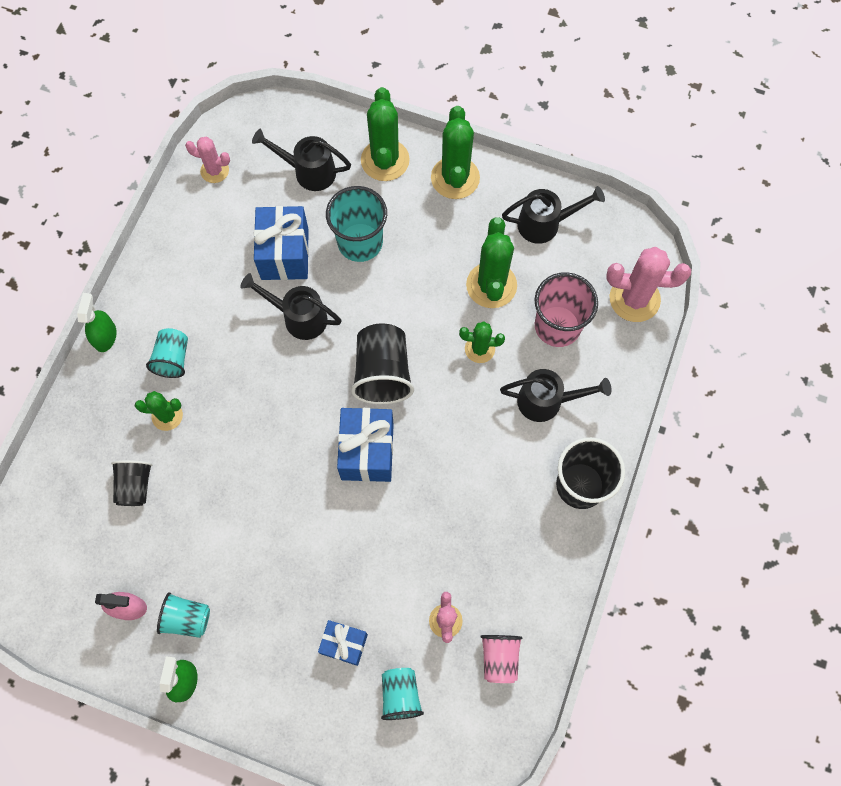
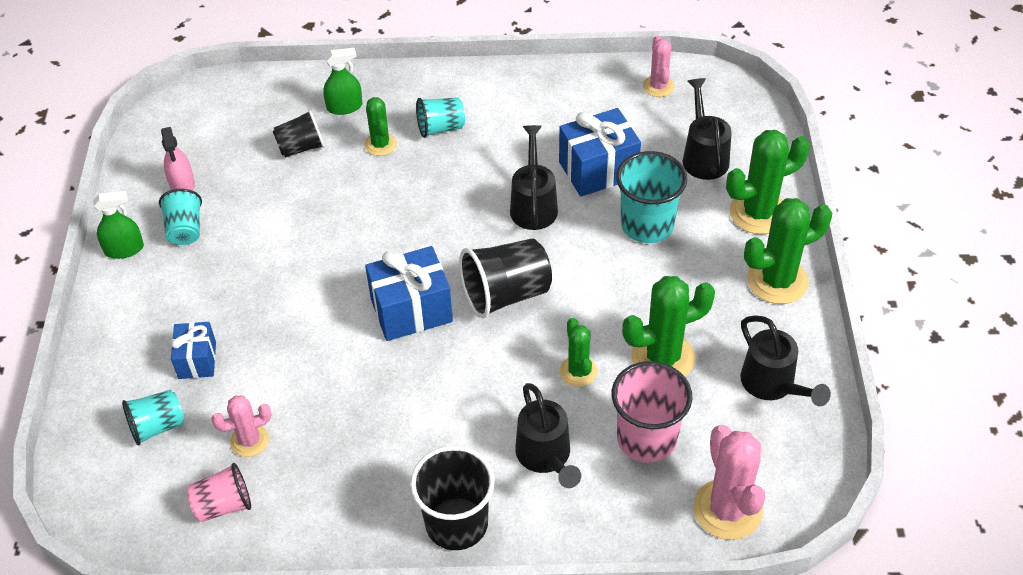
camera: 70 degrees right, 20 degrees down
(105, 336) = (439, 74): green spray bottle -> green spray bottle (344, 107)

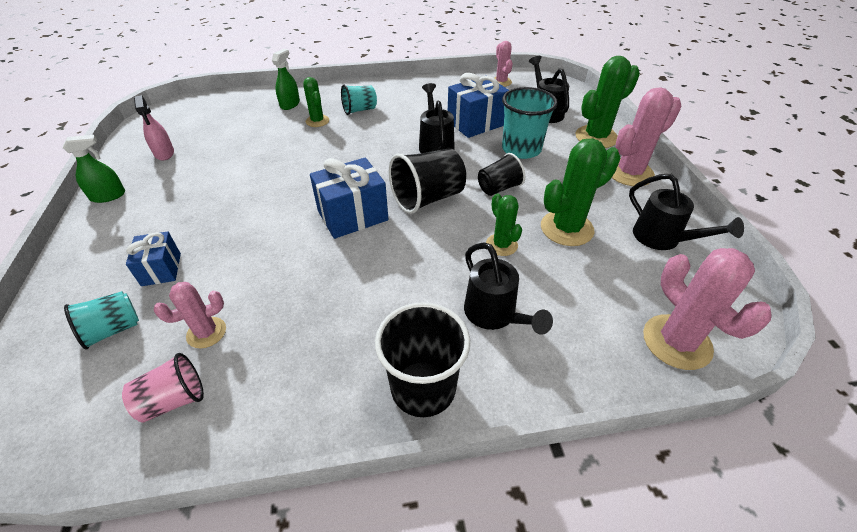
camera: 10 degrees left, 5 degrees down
(185, 230) = (163, 179): turquoise cup -> none
(301, 148) = (258, 127): black cup -> black cup (498, 188)
(344, 107) = (290, 104): green spray bottle -> green spray bottle turned 45 degrees counterclockwise
(646, 438) = (578, 289): pink cup -> none
(777, 281) = (629, 173): green cactus -> pink cactus

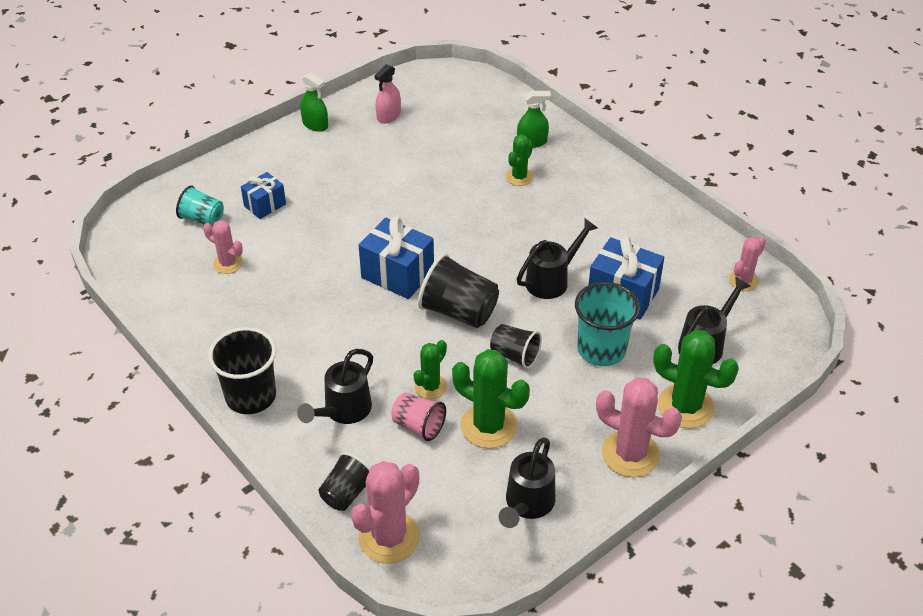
camera: 60 degrees right, 0 degrees up
(173, 400) = (172, 281): pink cup -> pink cup (418, 426)
(359, 110) = (567, 195): turquoise cup -> none
(607, 354) = (346, 493): none -> black cup

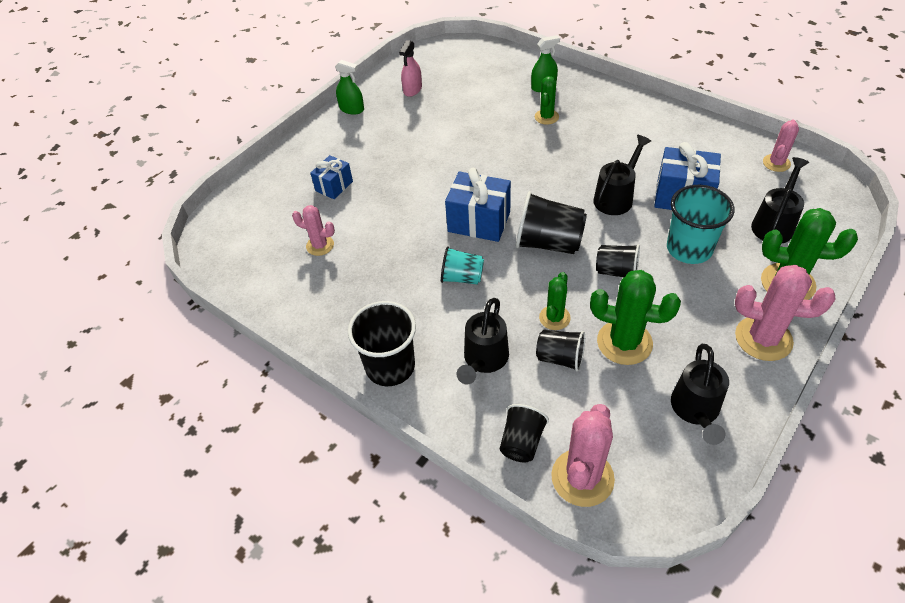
camera: 10 degrees left, 5 degrees up
(202, 219) = (281, 210): turquoise cup -> turquoise cup (462, 277)
(418, 426) = (560, 358): pink cup -> black cup

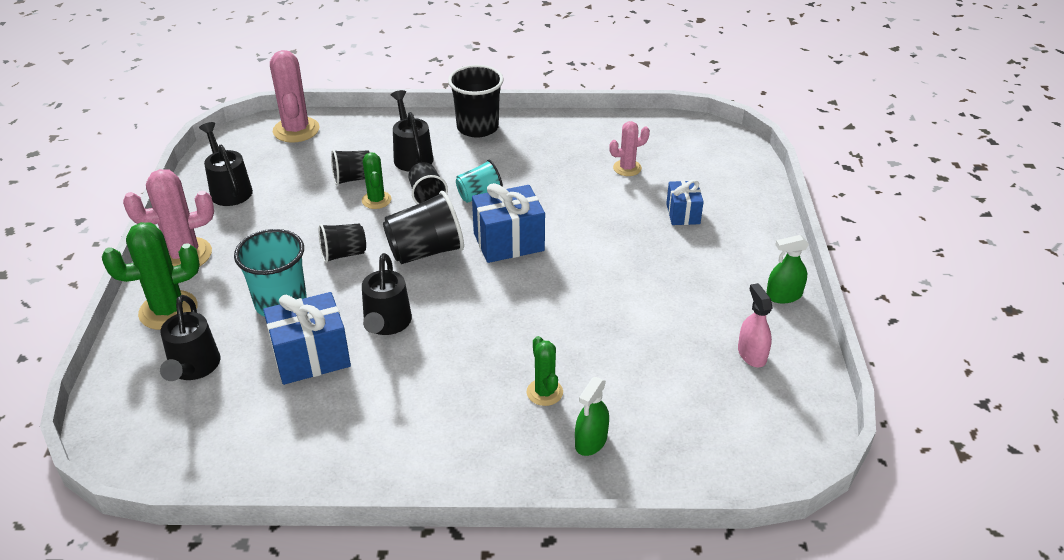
camera: 140 degrees right, 10 degrees down
(521, 442) = (349, 129): black cup -> black cup (427, 196)
(624, 342) = (306, 207): green cactus -> none
(776, 163) = (205, 456): pink cactus -> none

